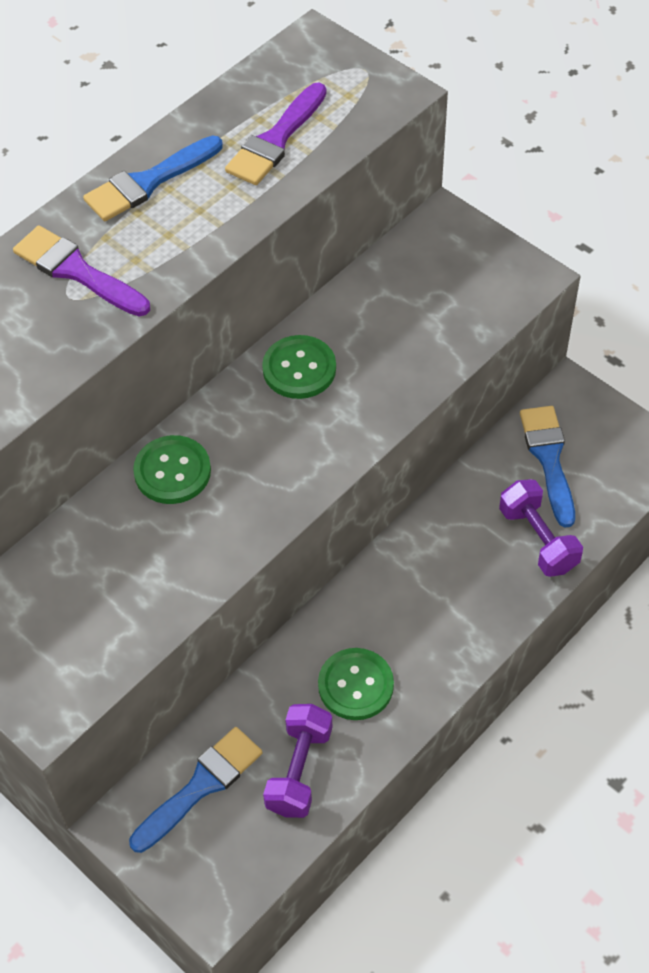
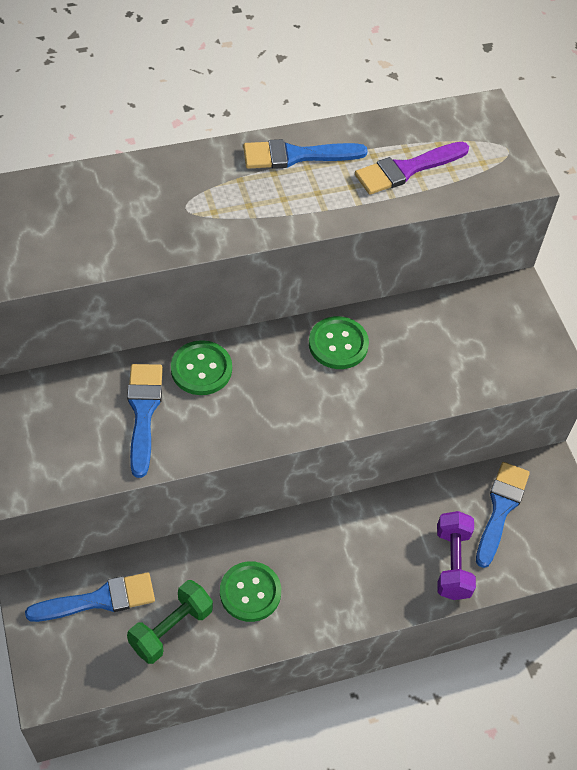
camera: 25 degrees right, 0 degrees up
(77, 271) = (203, 193): purple brush -> none
(142, 550) = (143, 412): none -> blue brush
(299, 770) = (171, 629): purple dumbbell -> green dumbbell

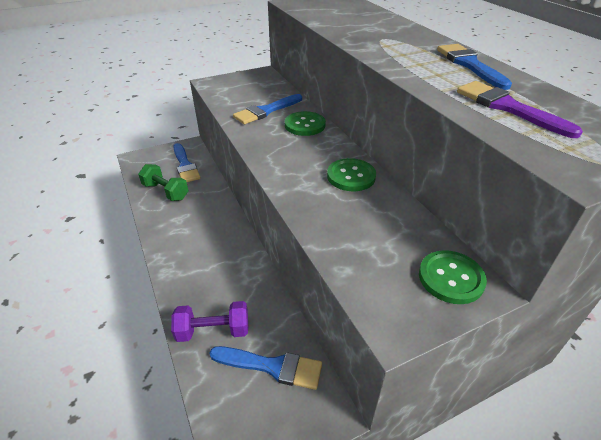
camera: 85 degrees right, 15 degrees down
(143, 412) = (266, 111): blue brush -> blue brush turned 150 degrees clockwise
(250, 592) = (188, 219): green button -> green button (451, 278)

